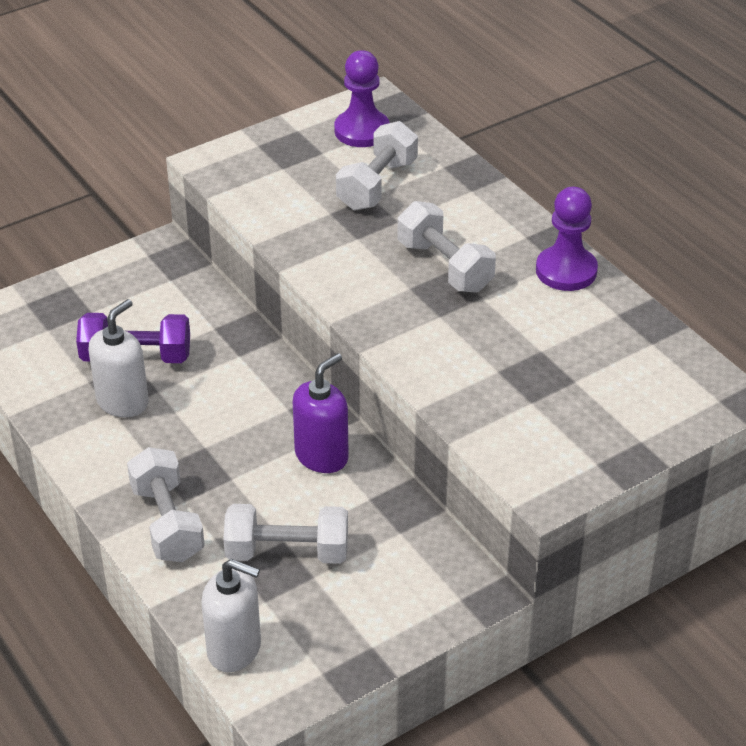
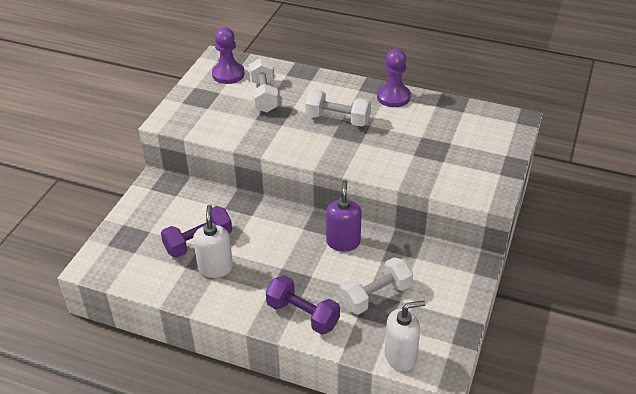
camera: 35 degrees left, 0 degrees up
(167, 523) = (303, 315): white dumbbell -> purple dumbbell

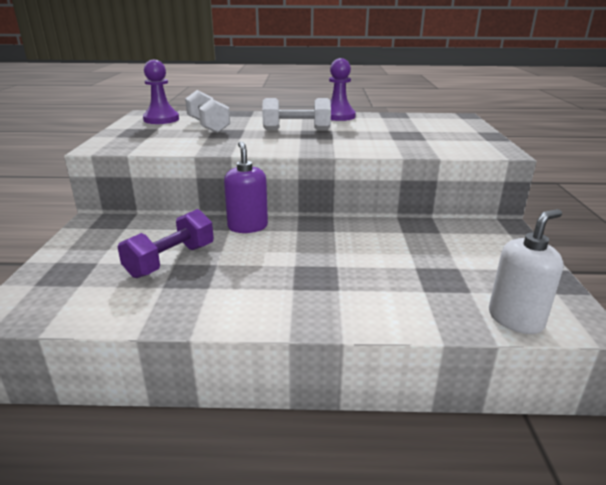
camera: 20 degrees left, 15 degrees down
(215, 268) = (206, 280): white soap dispenser -> none
(303, 315) = (355, 304): purple dumbbell -> none
(343, 242) = (351, 233): purple soap dispenser -> purple soap dispenser (247, 227)
(376, 296) = (428, 269): white dumbbell -> none

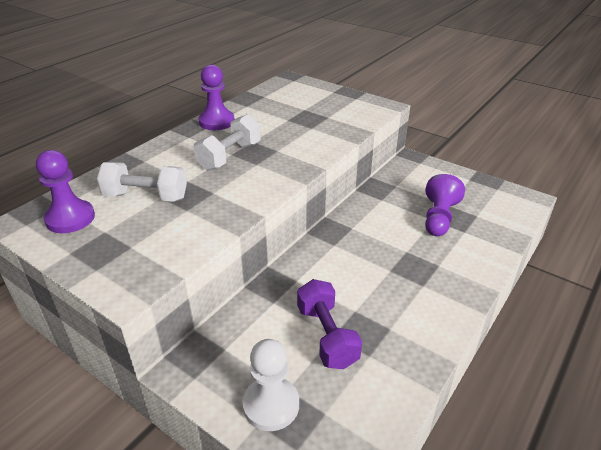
camera: 55 degrees left, 10 degrees up
(76, 261) = (271, 405): none -> white pawn
(247, 227) = (302, 268): purple soap dispenser -> none
(423, 269) = (438, 218): none -> purple pawn
(515, 319) = (513, 217): white soap dispenser -> none

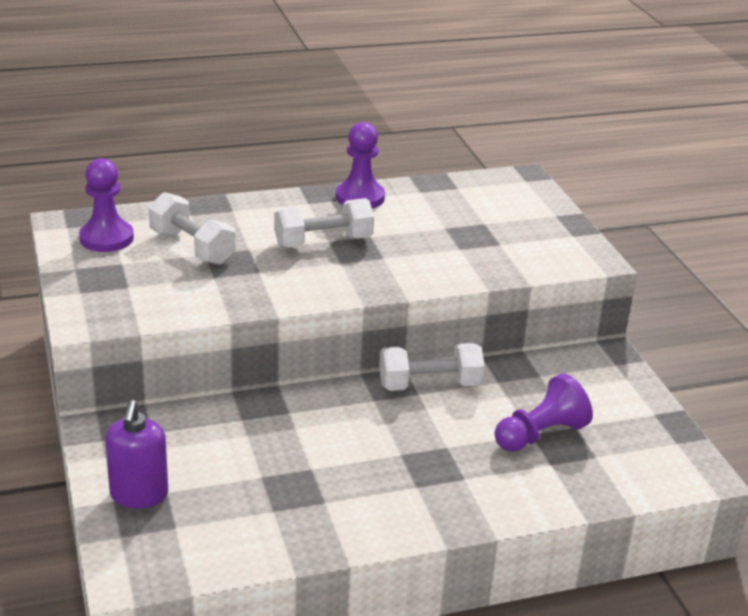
camera: 35 degrees right, 5 degrees down
(271, 405) = (139, 495): white pawn -> purple soap dispenser
(327, 336) = (255, 473): purple dumbbell -> none
(352, 220) = (429, 385): none -> white dumbbell

